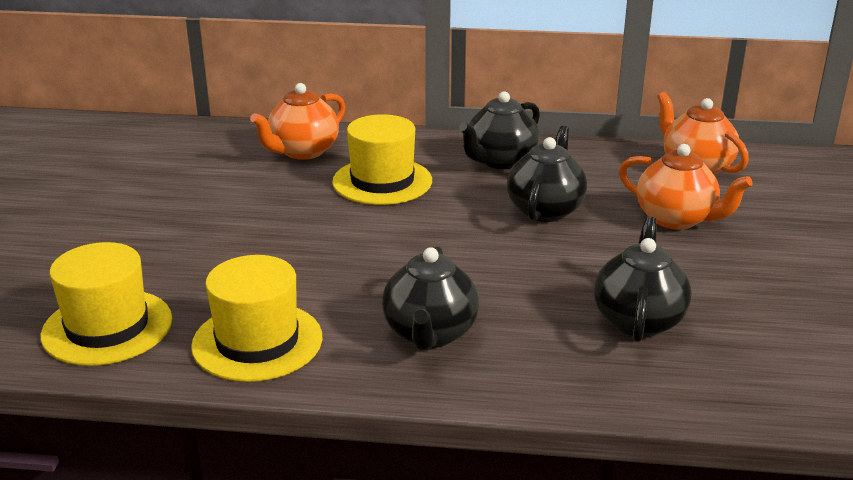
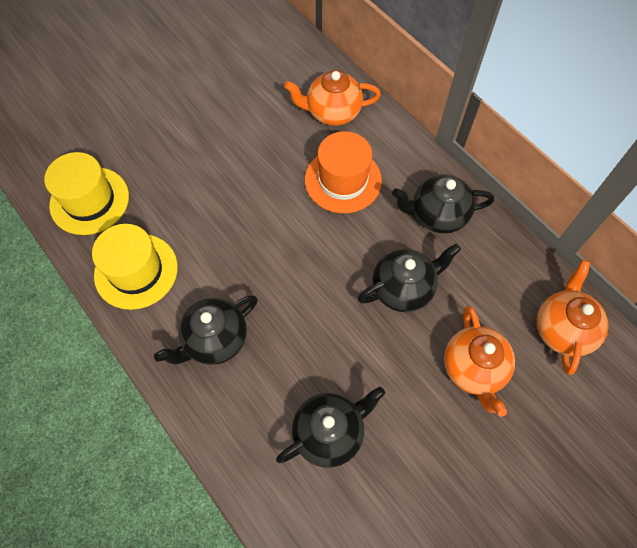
camera: 45 degrees right, 35 degrees up
(382, 181) = (343, 180): yellow hat -> orange hat

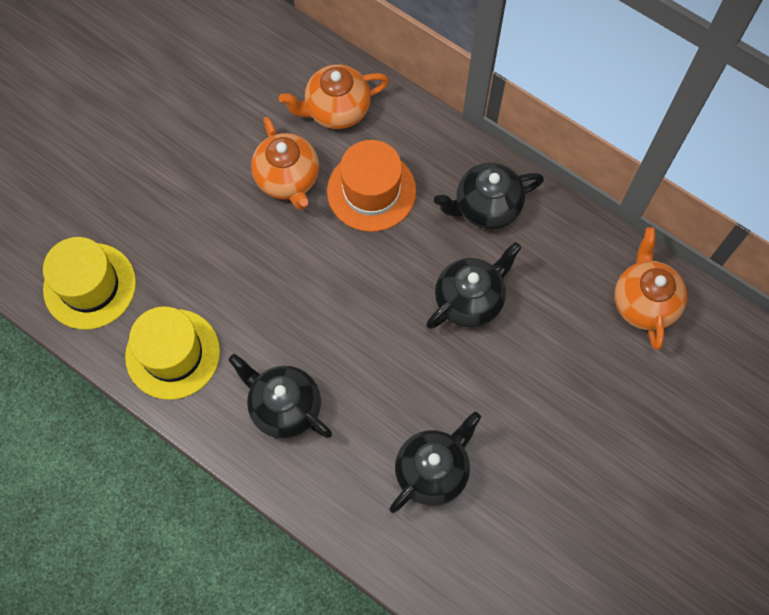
camera: 15 degrees left, 5 degrees up
(215, 340) = (284, 407): black teapot -> black teapot turned 90 degrees clockwise
(473, 369) = (562, 367): orange teapot -> orange teapot (288, 179)

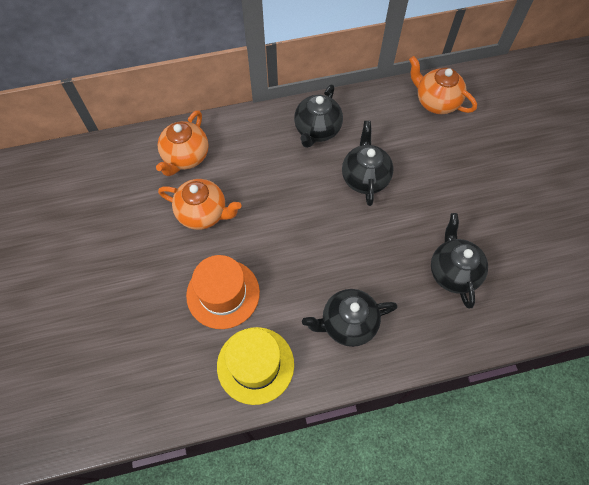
camera: 50 degrees left, 5 degrees down
(89, 286) = (161, 383): yellow hat -> none
(371, 191) = (253, 177): orange hat -> orange hat (223, 293)

